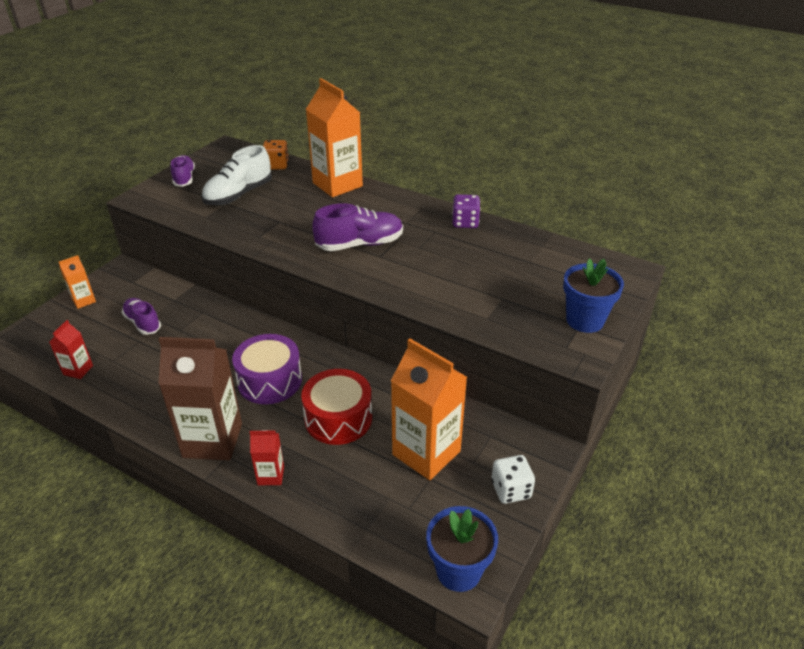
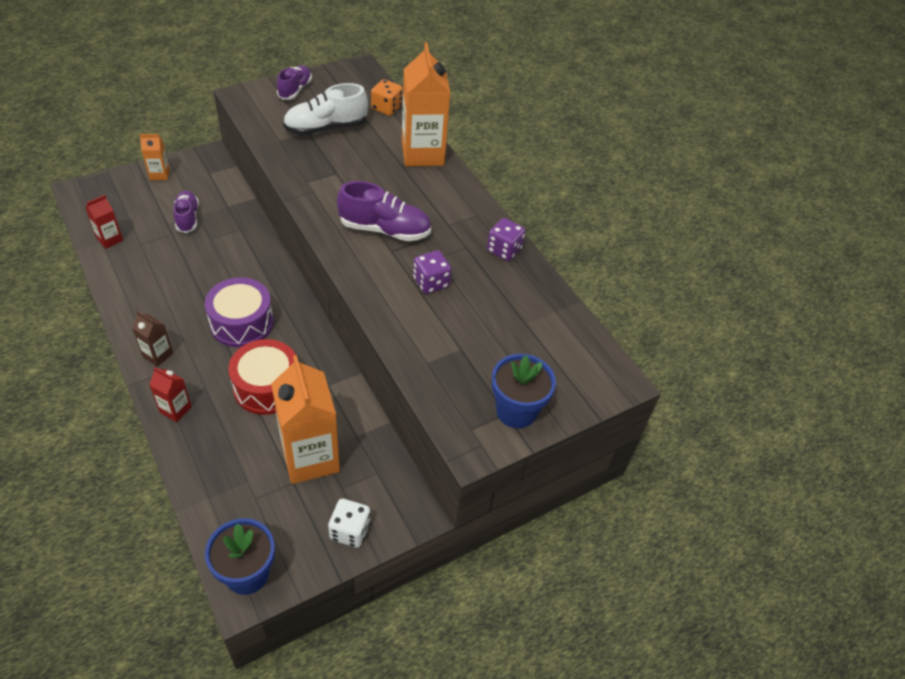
camera: 25 degrees right, 10 degrees up
(212, 440) = (158, 355): brown carton -> brown carton, size x0.47
(433, 265) = (431, 282): none -> purple dice

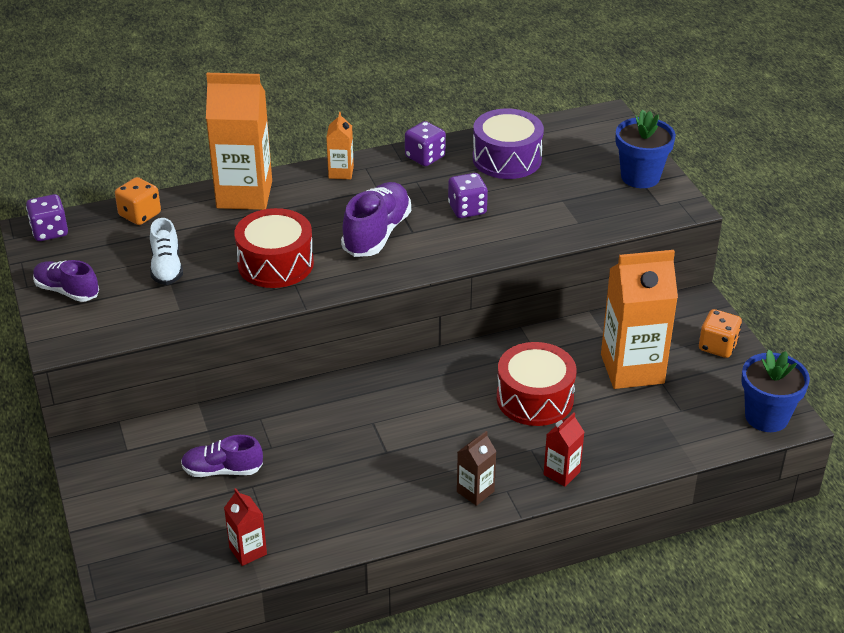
camera: 75 degrees left, 10 degrees down
(159, 174) = (113, 503): orange carton -> orange carton (341, 172)
(242, 323) = (432, 418): purple drum -> purple drum (507, 159)
(326, 128) = (166, 267): white shoe -> white shoe, size x0.66
(337, 179) = (275, 264): none -> red drum
(350, 531) = (717, 346): white dice -> orange dice
(359, 73) = (50, 231): none -> purple dice

